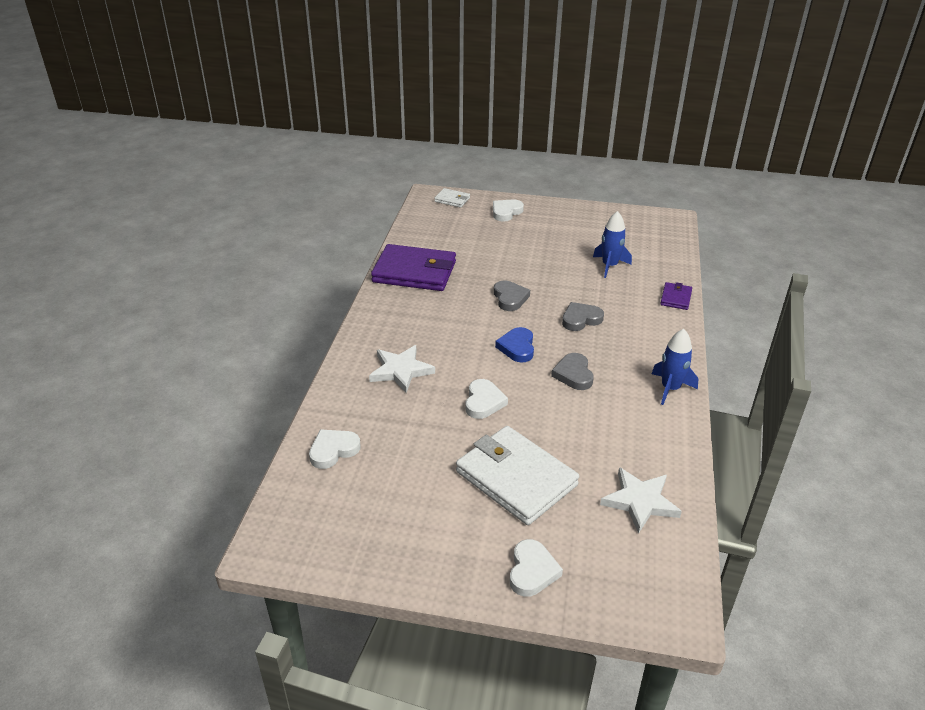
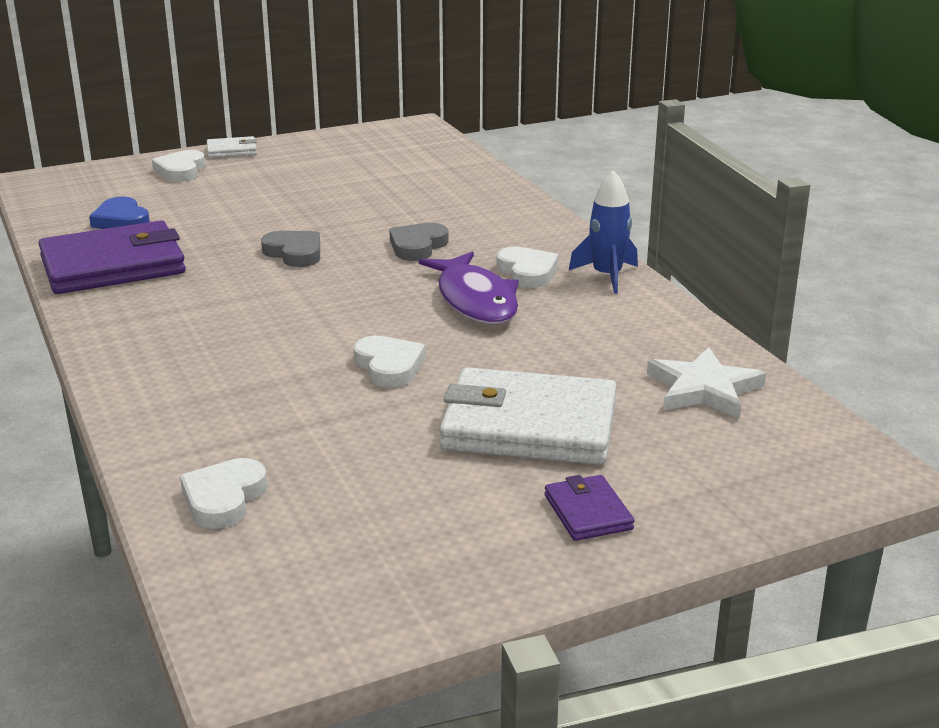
camera: 35 degrees left, 10 degrees down
(400, 370) = (223, 375): white star -> none
(452, 200) = (79, 177): white wallet -> white wallet (232, 151)
(517, 347) = (366, 298): blue heart -> blue heart (121, 220)
(532, 571) = (665, 507): white heart -> white heart (527, 272)
(573, 374) = (475, 300): grey heart -> purple fish
(609, 266) = (391, 187): blue rocket -> none
(676, 298) = (510, 194): purple wallet -> purple wallet (588, 512)

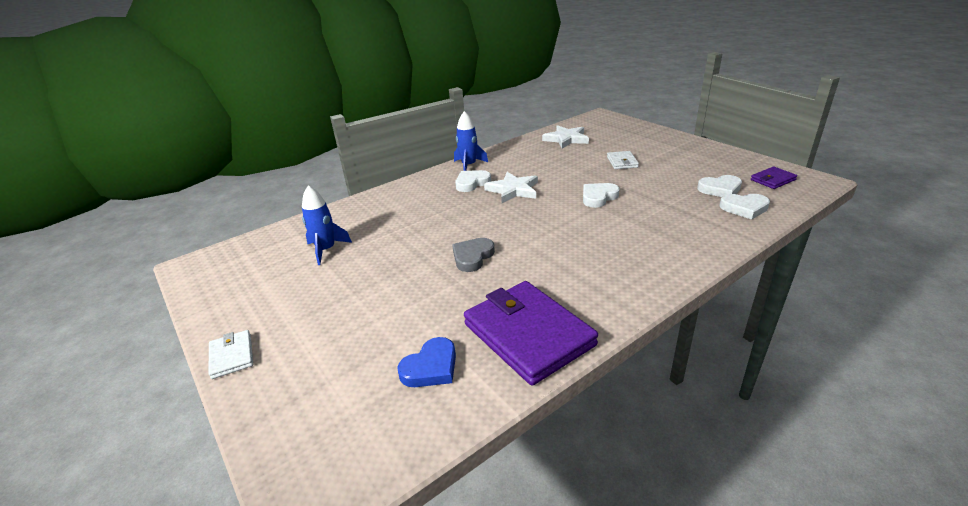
camera: 100 degrees left, 5 degrees up
(181, 170) = (290, 374): white heart -> white heart (720, 189)
(391, 180) = (326, 250): none -> blue rocket
(417, 246) = (447, 217): grey heart -> none
(475, 300) = (513, 190): purple fish -> white star
(529, 425) = (622, 162): white wallet -> white wallet, size x0.46
(588, 512) = (669, 146): purple wallet -> purple wallet (772, 180)

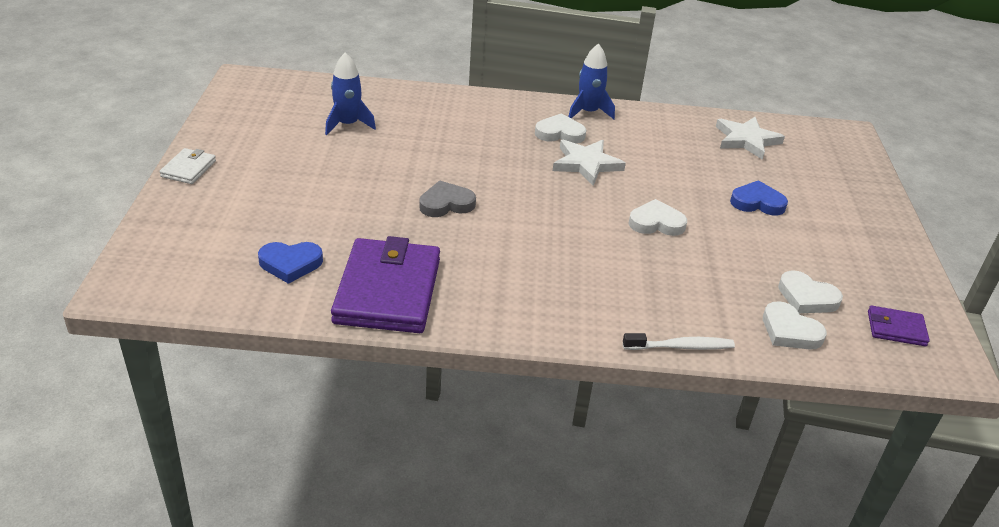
camera: 35 degrees right, 5 degrees up
(622, 162) = (757, 202): white wallet -> blue heart
(723, 248) = (681, 347): none -> white toothbrush

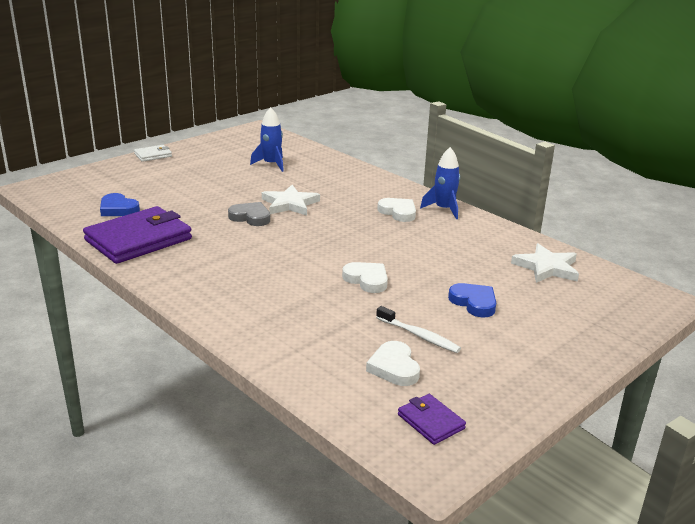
camera: 45 degrees right, 10 degrees down
(586, 164) = (383, 233): white star -> white star (290, 204)
(681, 347) = (243, 344): white toothbrush -> white toothbrush (419, 336)
(789, 331) = (338, 376): white heart -> none

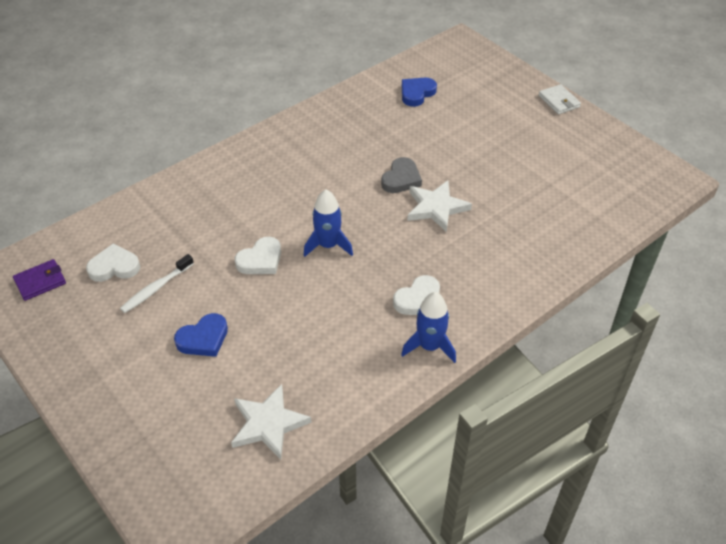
camera: 95 degrees right, 20 degrees up
(138, 240) = (352, 112): purple wallet -> none
(271, 164) = (551, 192): blue rocket -> blue rocket (328, 245)

